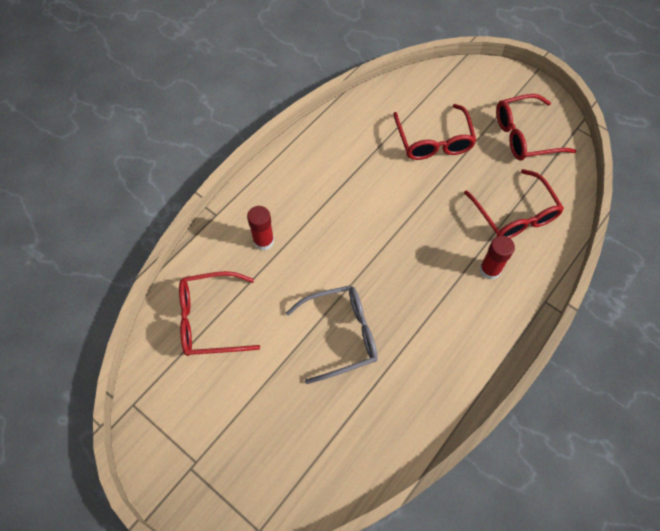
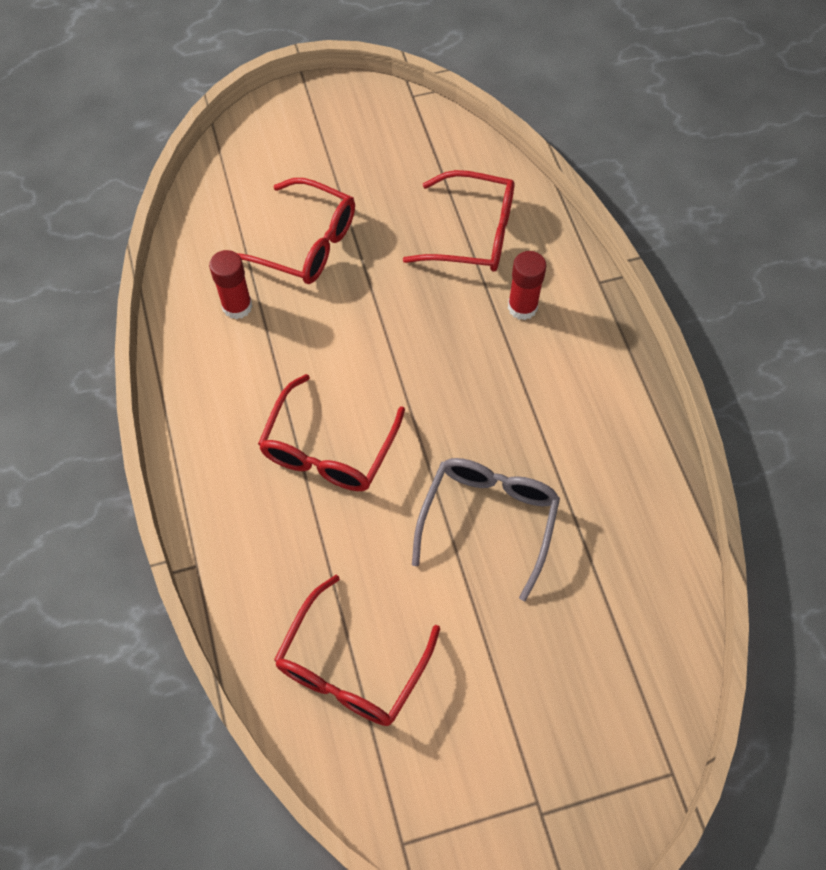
camera: 55 degrees left, 0 degrees up
(263, 241) = (287, 529): red glue stick -> red glue stick (237, 306)
(524, 135) = (379, 150): red glasses -> red glasses (328, 449)

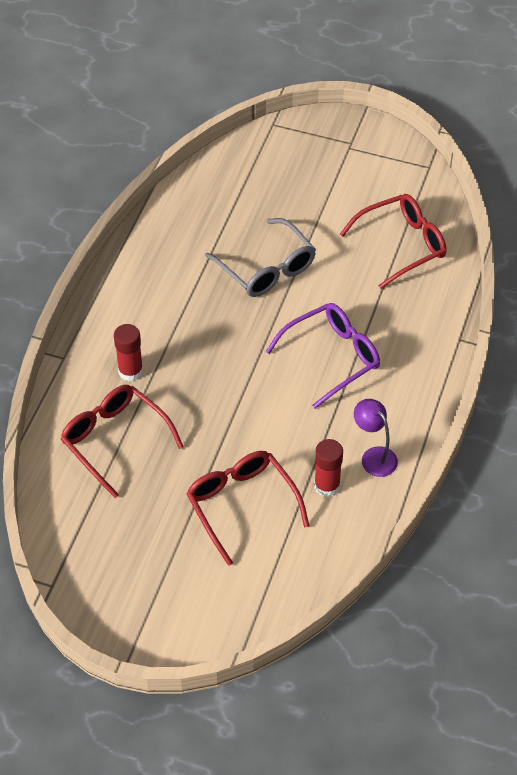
camera: 145 degrees left, 10 degrees down
(209, 363) = (374, 456): none -> purple lamp
(328, 449) = (332, 357): red glasses -> purple glasses
(488, 520) = (266, 268): grey glasses -> grey glasses turned 90 degrees counterclockwise

